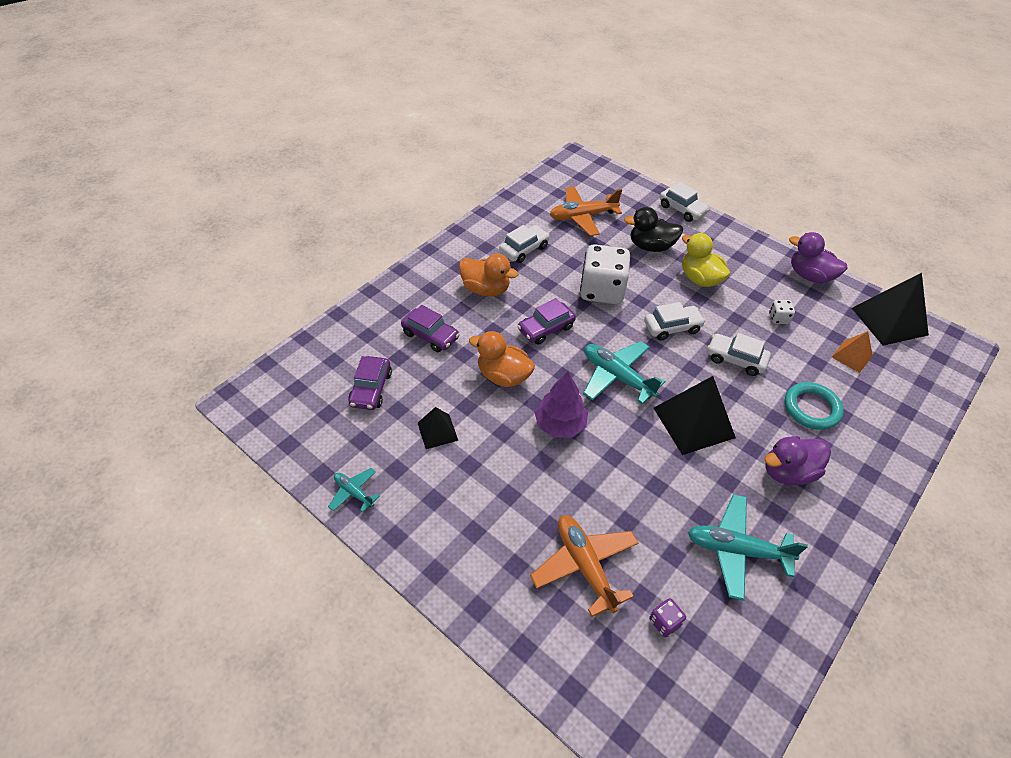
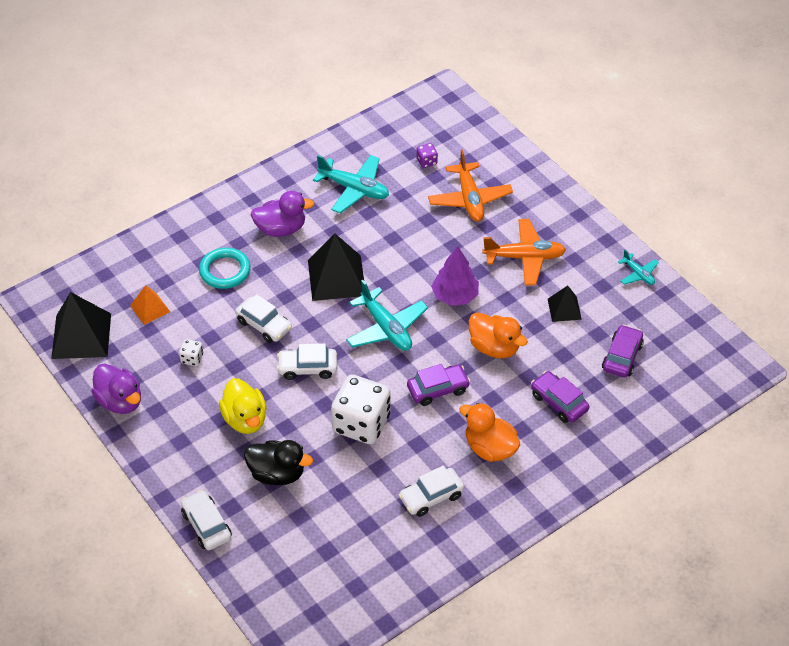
camera: 165 degrees left, 0 degrees up
(582, 216) = (340, 536): orange plane -> orange plane (524, 257)

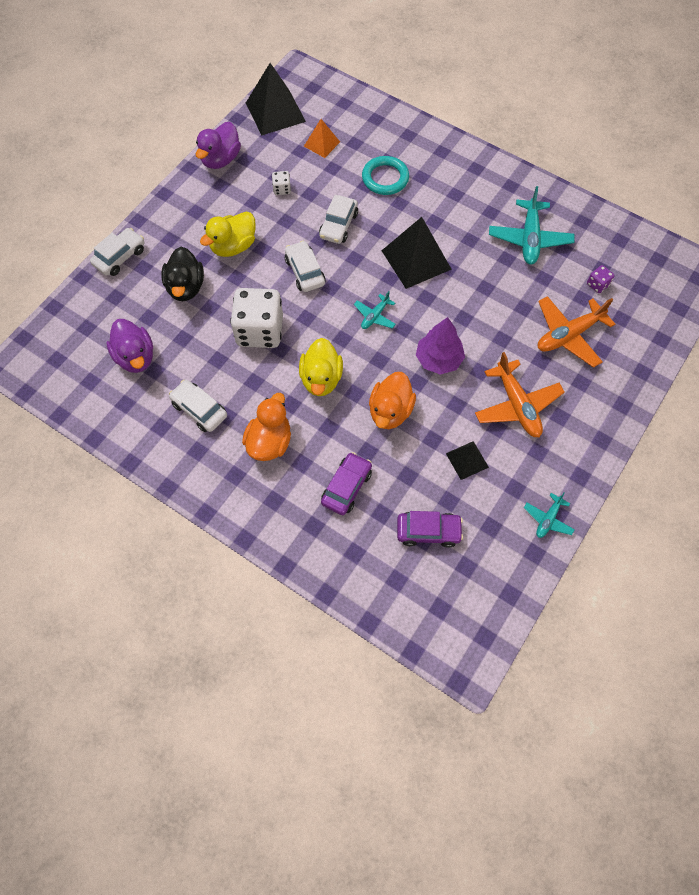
camera: 70 degrees right, 15 degrees up
(281, 229) = (452, 201): purple duck -> purple duck (135, 357)
(386, 328) = (375, 316): turquoise plane -> turquoise plane, size x0.54
(438, 389) = (321, 379): purple car -> yellow duck

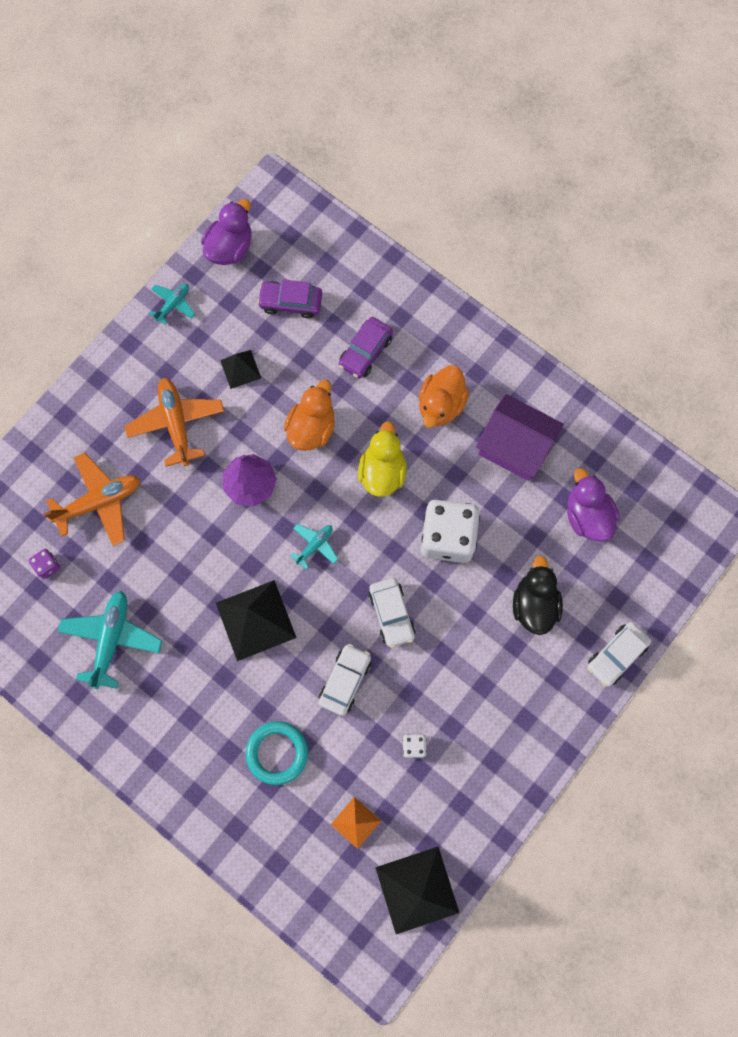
camera: 175 degrees left, 10 degrees up
(199, 410) = (514, 447): white car -> purple house
(220, 159) = (494, 806): purple duck -> purple duck (230, 248)
(233, 246) = (477, 659): yellow duck -> none

